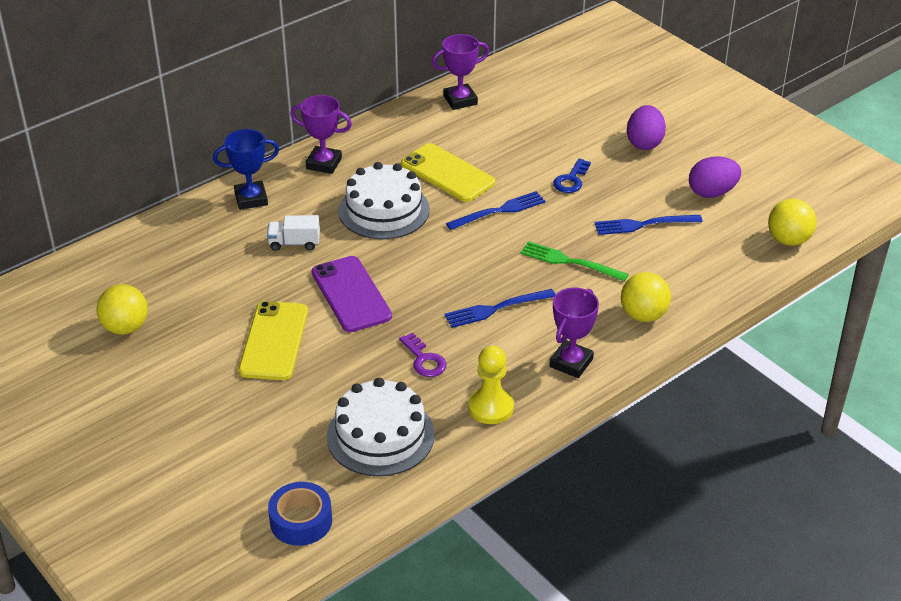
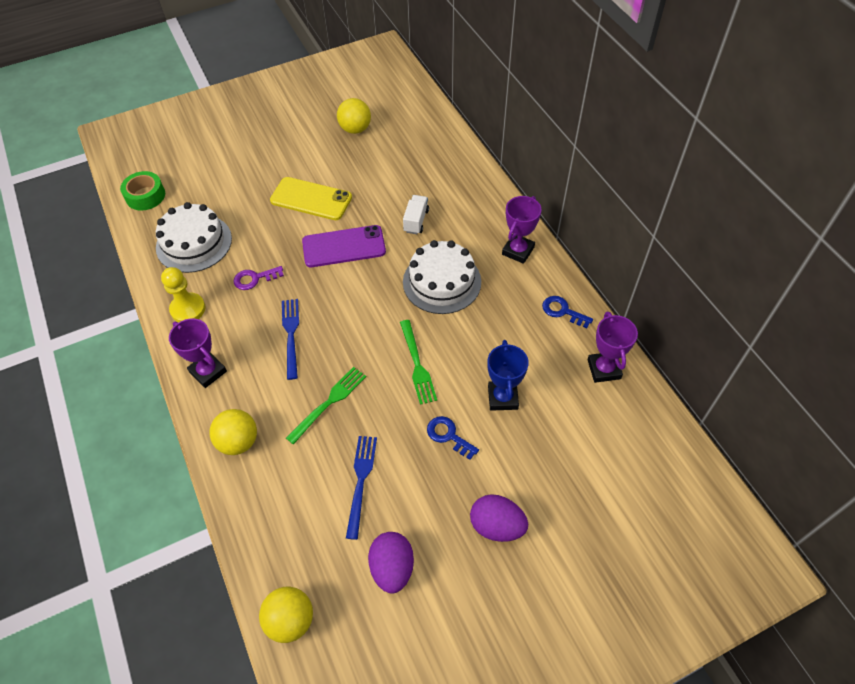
camera: 105 degrees right, 15 degrees up
(251, 199) = (480, 201): blue trophy -> blue trophy (502, 397)
(301, 521) = (145, 196): blue tape -> green tape
(399, 128) = (563, 311): none -> blue key
(447, 173) = (483, 336): yellow phone -> none
(499, 211) = (417, 365): blue fork -> green fork

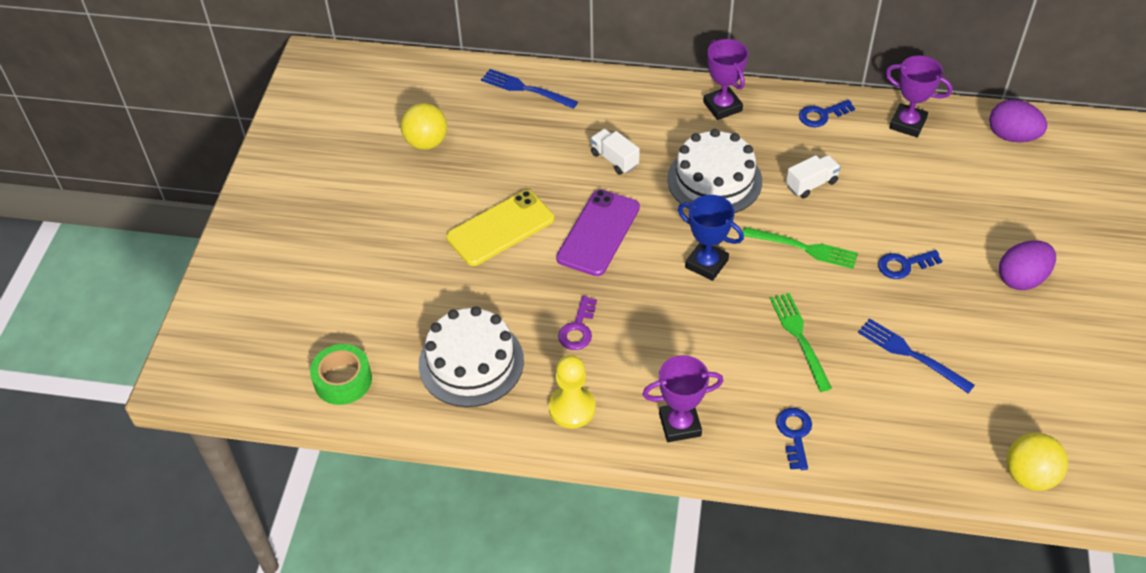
camera: 55 degrees left, 5 degrees down
(238, 442) = (794, 434): yellow ball -> blue key
(291, 334) = (685, 330): blue fork -> blue fork (525, 89)
(392, 568) = (1019, 373): purple egg -> purple egg (1012, 136)
(485, 339) = (811, 184): none -> white truck
(502, 397) = (888, 206): blue trophy -> blue trophy (706, 264)

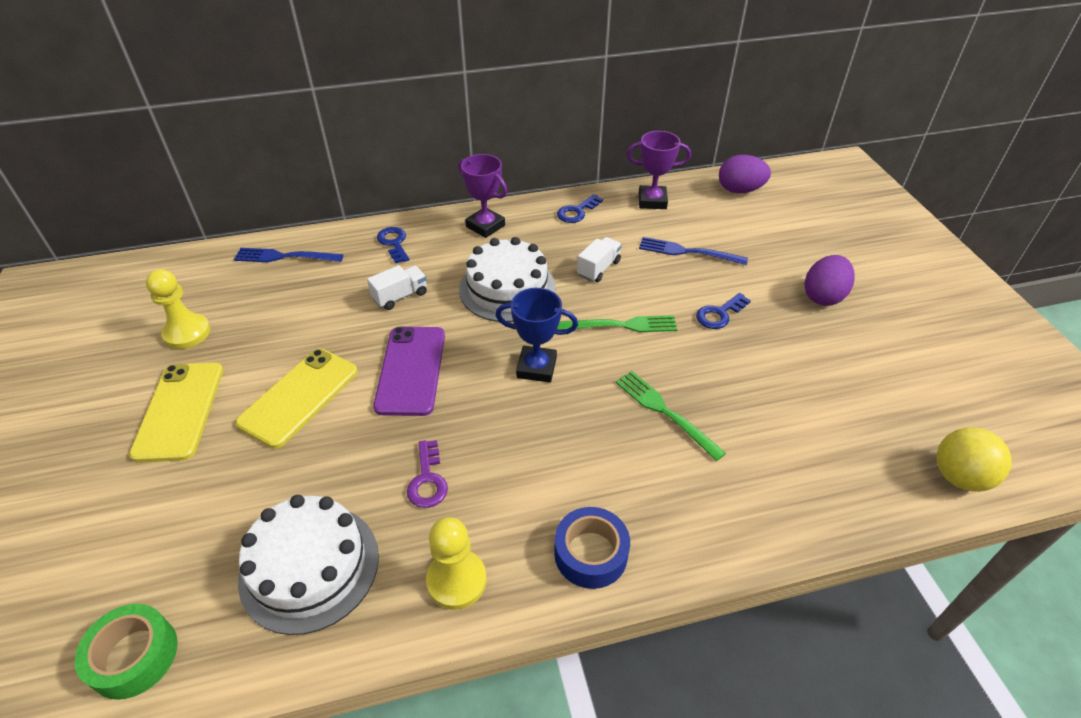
camera: 25 degrees left, 5 degrees down
(406, 211) = (180, 411): none -> yellow phone
(426, 142) = (187, 333): yellow ball -> yellow pawn
(614, 159) = (400, 296): white truck -> white truck turned 120 degrees clockwise
(680, 424) = (590, 553): purple trophy -> blue tape
(794, 434) = (717, 518): blue key -> blue key (394, 243)
(910, 354) = (776, 393): blue fork -> blue fork (687, 252)

